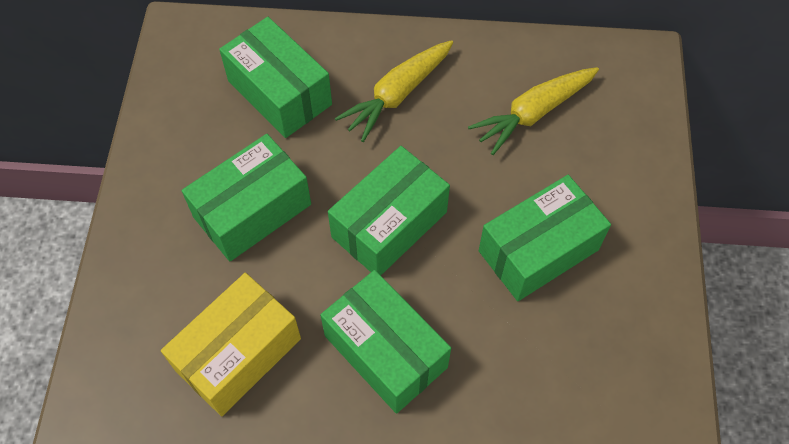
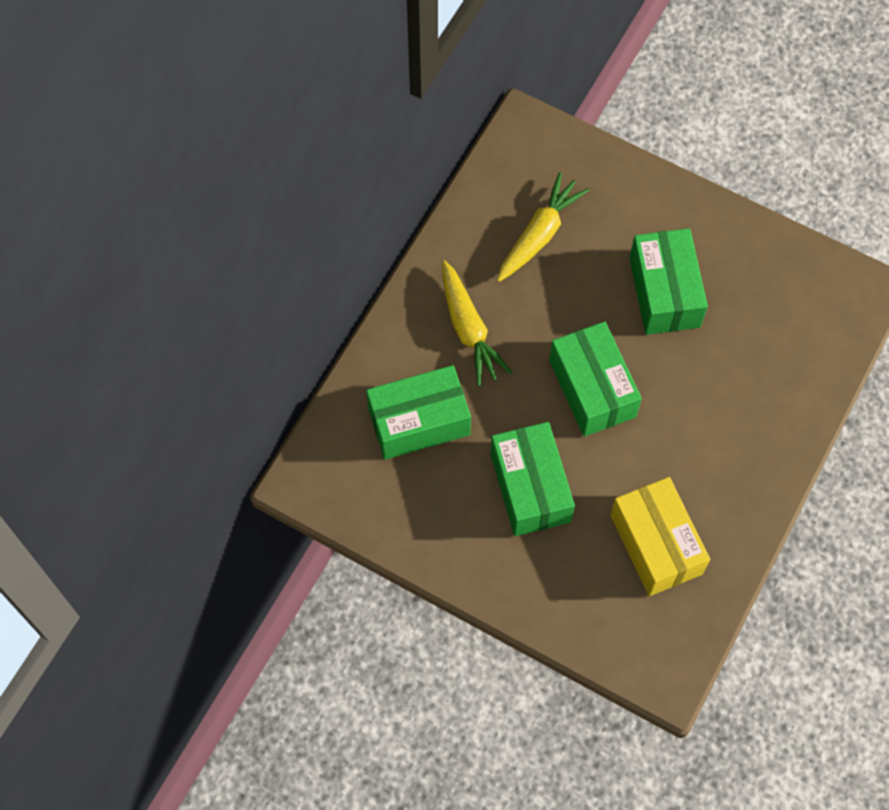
camera: 65 degrees left, 5 degrees up
(385, 351) = (700, 437): green box -> none
(533, 113) = (539, 235): yellow carrot -> yellow carrot turned 135 degrees counterclockwise

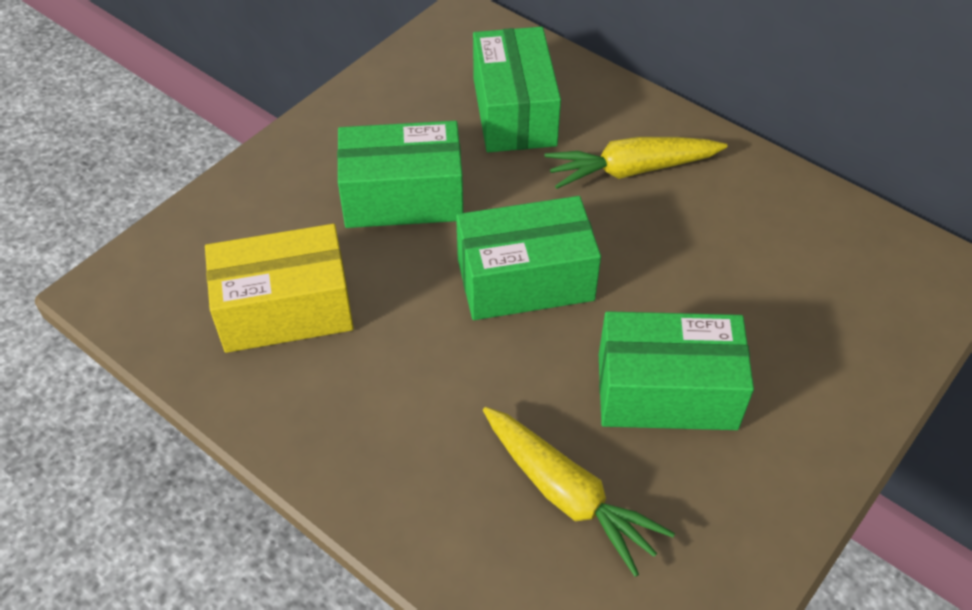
camera: 100 degrees right, 15 degrees down
(539, 235) = (769, 260): yellow carrot -> yellow carrot (567, 494)

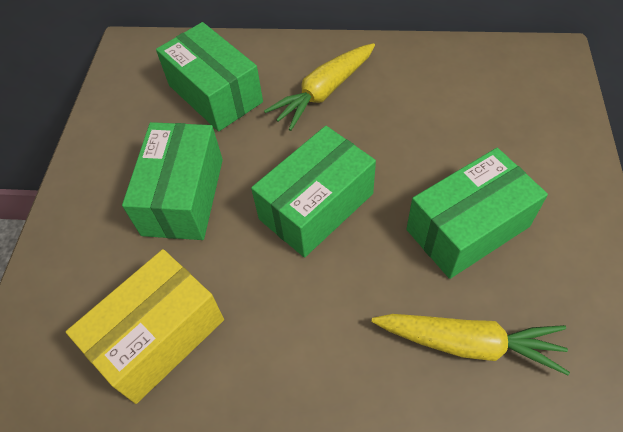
camera: 30 degrees left, 5 degrees up
(403, 197) = (183, 196): green box -> green box turned 45 degrees counterclockwise

